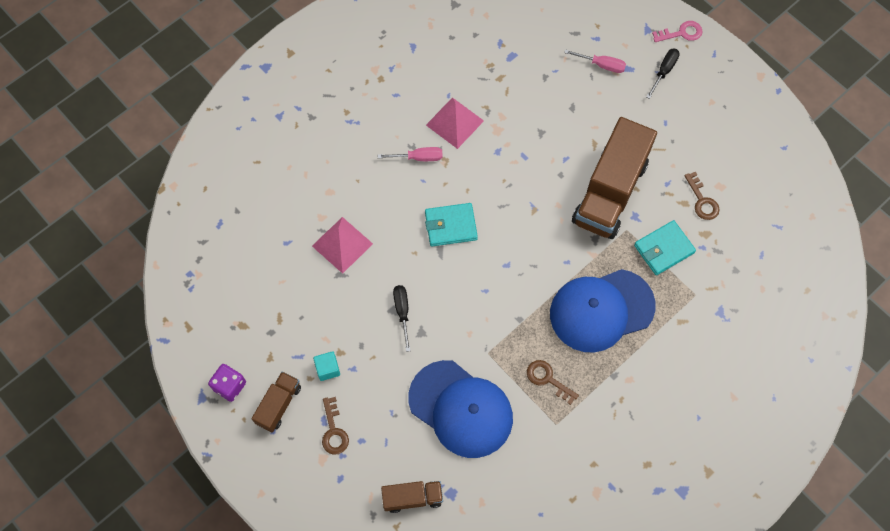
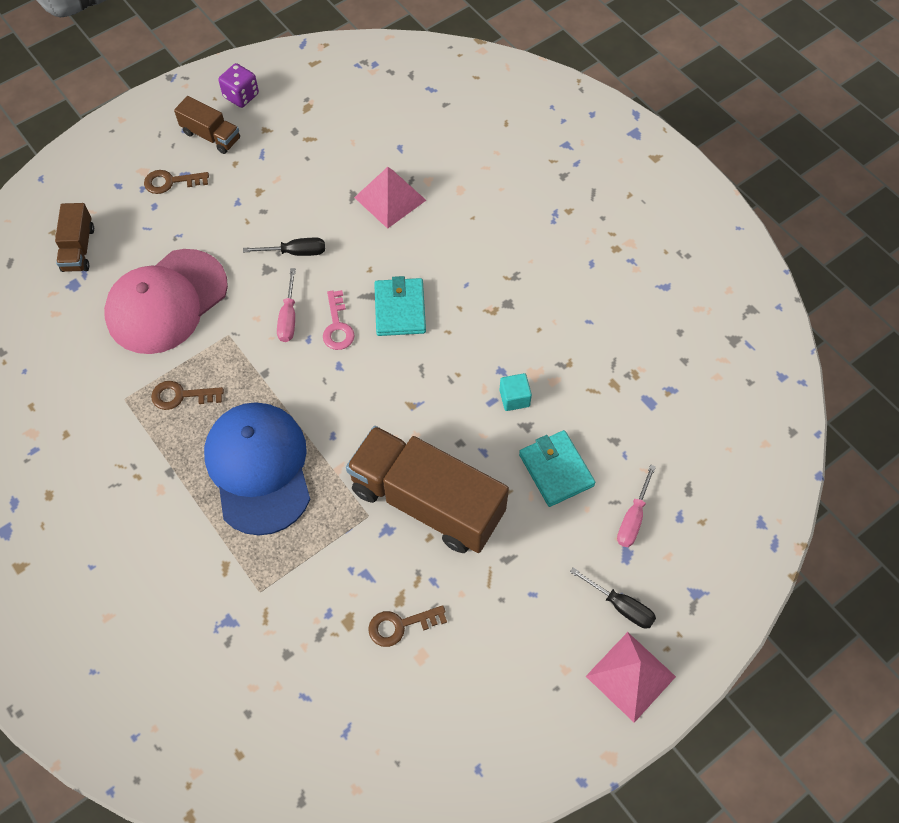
camera: 95 degrees right, 5 degrees down
(328, 369) = (242, 179): turquoise cube -> turquoise cube (514, 398)
(418, 157) = (498, 282): pink screwdriver -> pink screwdriver (288, 317)
(455, 123) = (547, 325): pink pyramid -> pink pyramid (630, 676)
(461, 409) = (166, 302): blue cap -> pink cap
(548, 379) = (181, 396): brown key -> brown key turned 135 degrees counterclockwise
(664, 249) = (333, 560): turquoise wallet -> turquoise wallet (556, 470)
(681, 33) = (690, 643): pink key -> pink key (337, 326)

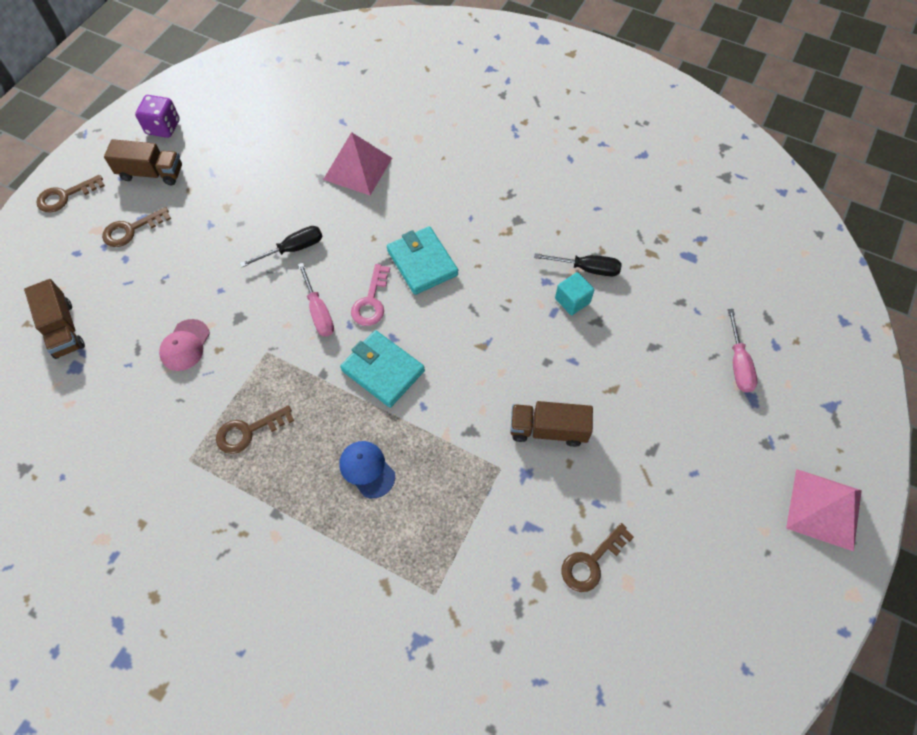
camera: 25 degrees left, 0 degrees up
(132, 130) = (65, 196): none -> brown key
(166, 302) = (185, 345): pink cap -> pink cap, size x0.41
(259, 468) = (367, 469): blue cap -> blue cap, size x0.41
(337, 326) = (371, 301): pink key -> pink key turned 45 degrees clockwise
(427, 502) = (548, 430): brown truck -> brown truck, size x0.48
(556, 470) = (647, 349): turquoise wallet -> turquoise wallet (383, 370)
(621, 606) = (776, 447): black screwdriver -> black screwdriver (587, 269)

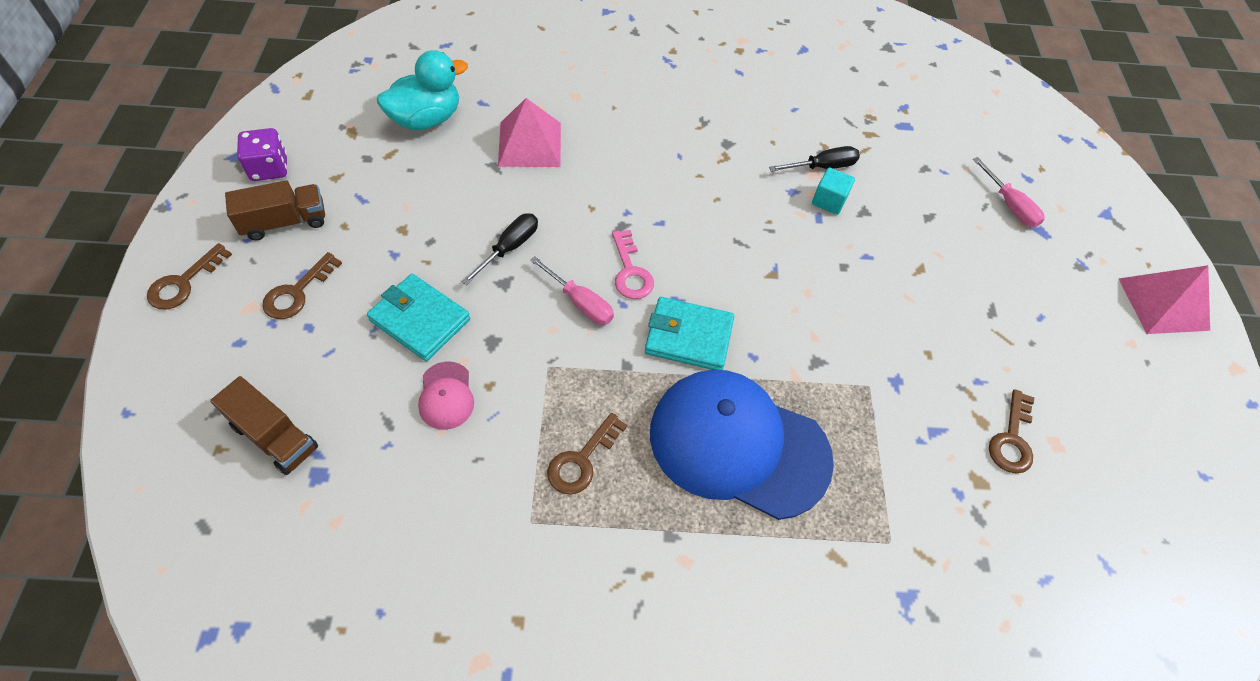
camera: 30 degrees left, 5 degrees down
(293, 122) = (426, 119): none -> turquoise duck
(367, 469) = (738, 445): blue cap -> blue cap, size x2.43
(422, 263) = (659, 215): turquoise wallet -> turquoise wallet (420, 320)
(548, 430) = (888, 330): brown truck -> none

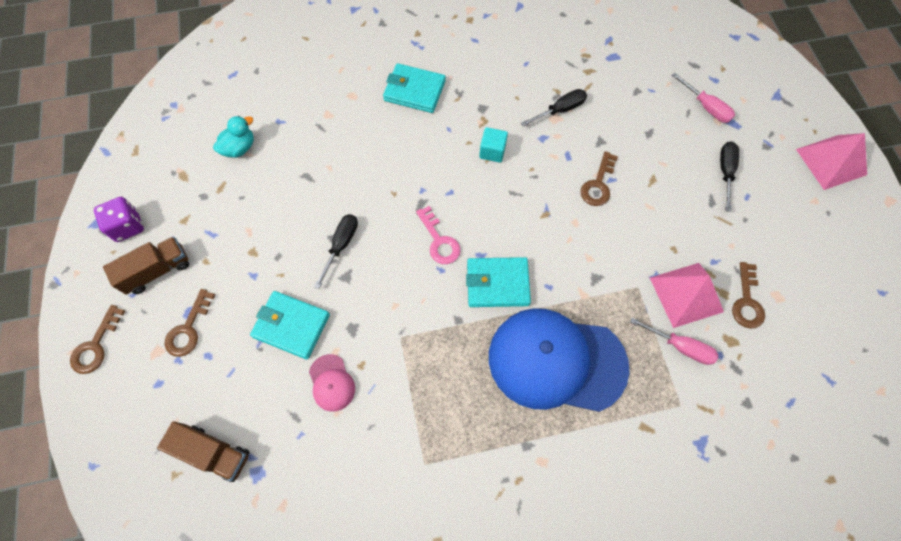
camera: 10 degrees left, 10 degrees up
(426, 119) = (239, 148): turquoise duck -> turquoise duck, size x0.63
(529, 144) = (329, 149): pink pyramid -> pink pyramid (686, 294)
(580, 302) = (409, 277): pink screwdriver -> pink screwdriver (680, 346)
(582, 460) = (447, 405): brown key -> brown key (598, 184)
(651, 107) = (414, 91): none -> turquoise wallet
(829, 201) = (572, 139): turquoise cube -> turquoise cube (492, 151)
(1017, 282) = (725, 172): none -> black screwdriver

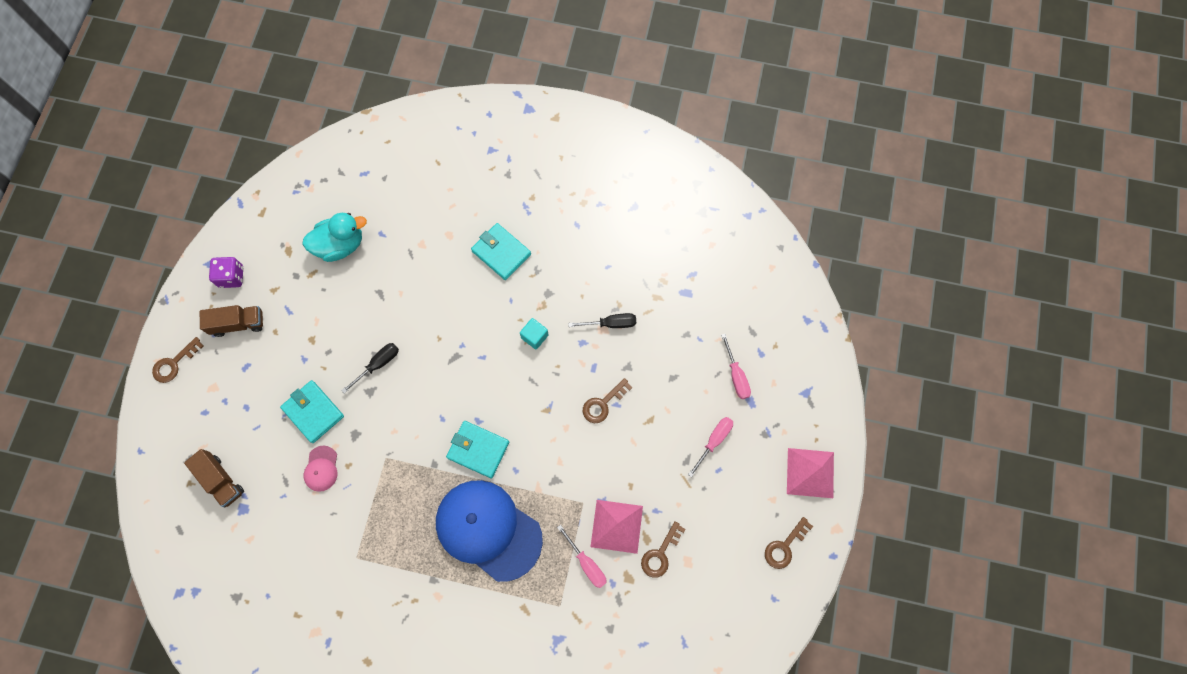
camera: 25 degrees right, 5 degrees up
(188, 329) = (241, 380): brown key -> brown key (784, 546)
(239, 148) = (340, 245): turquoise duck -> turquoise duck, size x1.60
(439, 240) = (453, 394): pink key -> none
(725, 172) = (714, 441): black screwdriver -> pink screwdriver

